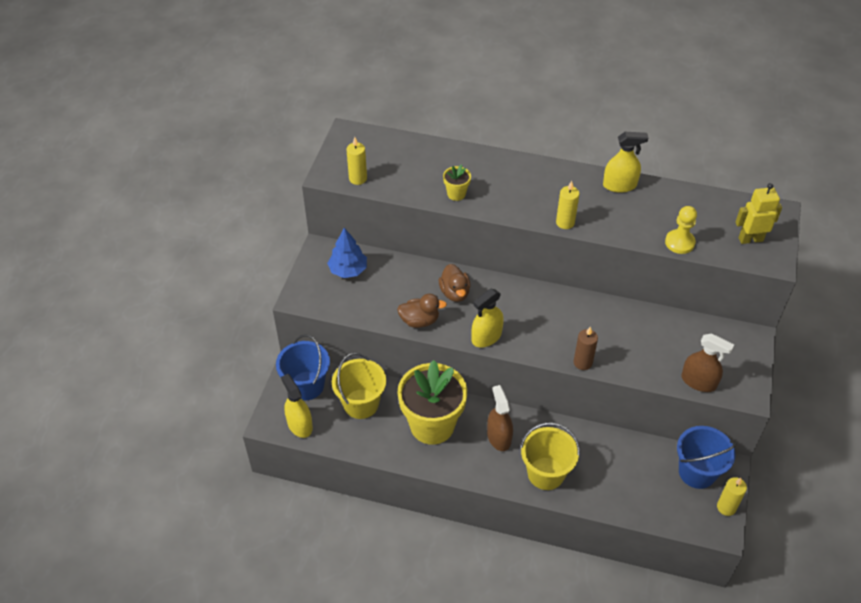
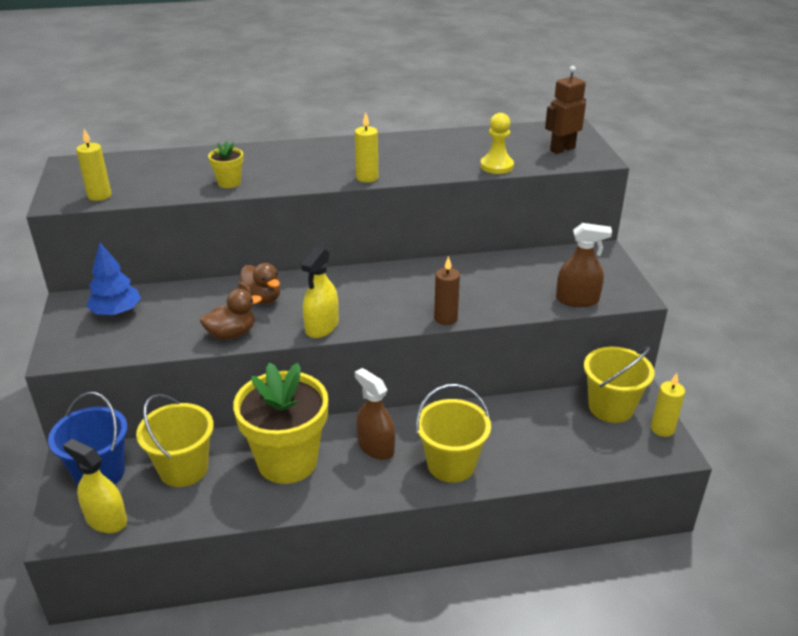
camera: 25 degrees left, 15 degrees down
(619, 185) = (405, 141): yellow spray bottle -> none
(697, 472) = (611, 407): blue bucket -> yellow bucket
(750, 239) = (562, 149): yellow robot -> brown robot

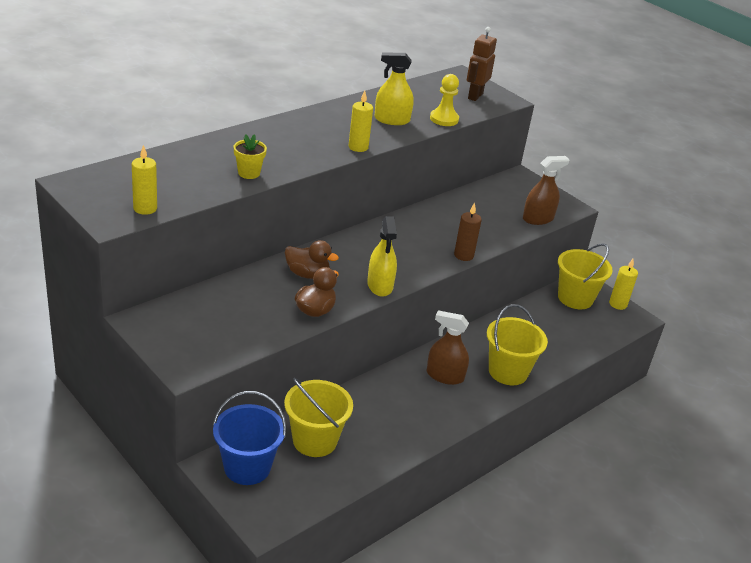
camera: 35 degrees left, 0 degrees up
(106, 519) = (292, 500): yellow spray bottle -> yellow spray bottle (392, 120)
(116, 312) = (193, 318): blue tree -> none
(287, 461) = (390, 408): yellow flower pot -> none

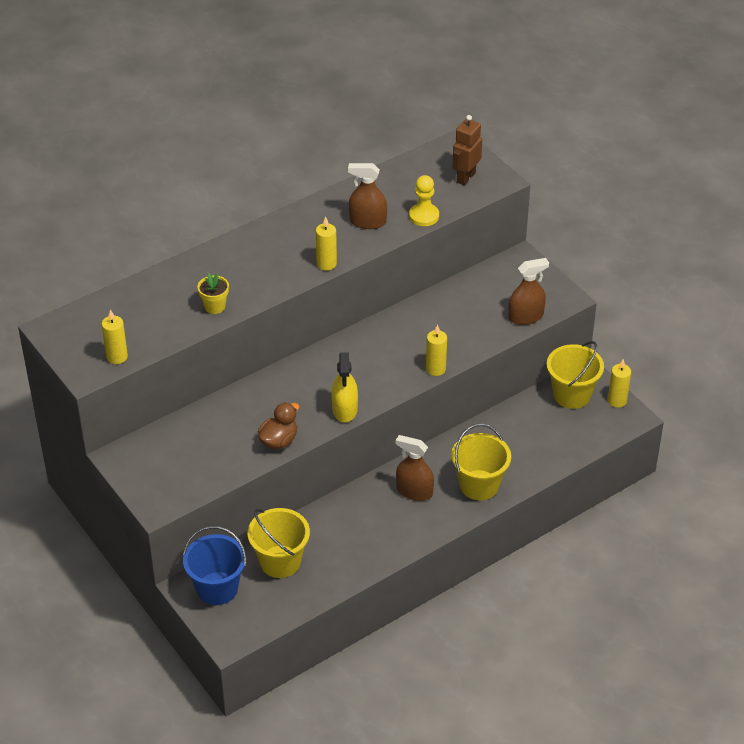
camera: 10 degrees right, 10 degrees up
(307, 274) = (275, 399): brown duck -> none
(392, 120) = (367, 222): yellow spray bottle -> brown spray bottle
(463, 255) = (435, 369): brown candle -> yellow candle

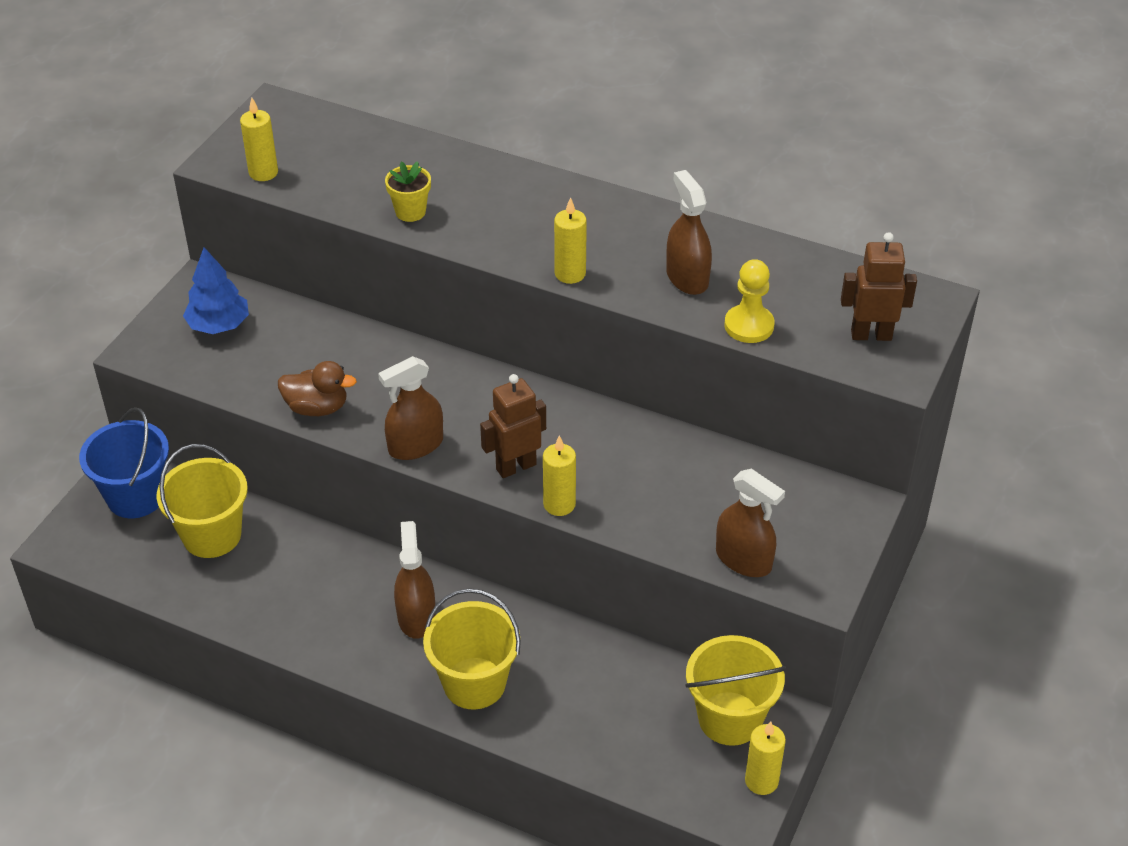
camera: 60 degrees right, 0 degrees up
(166, 461) = (219, 325): none -> blue tree
(345, 409) = (415, 445): yellow spray bottle -> brown spray bottle
(394, 375) = (516, 466): none -> brown robot

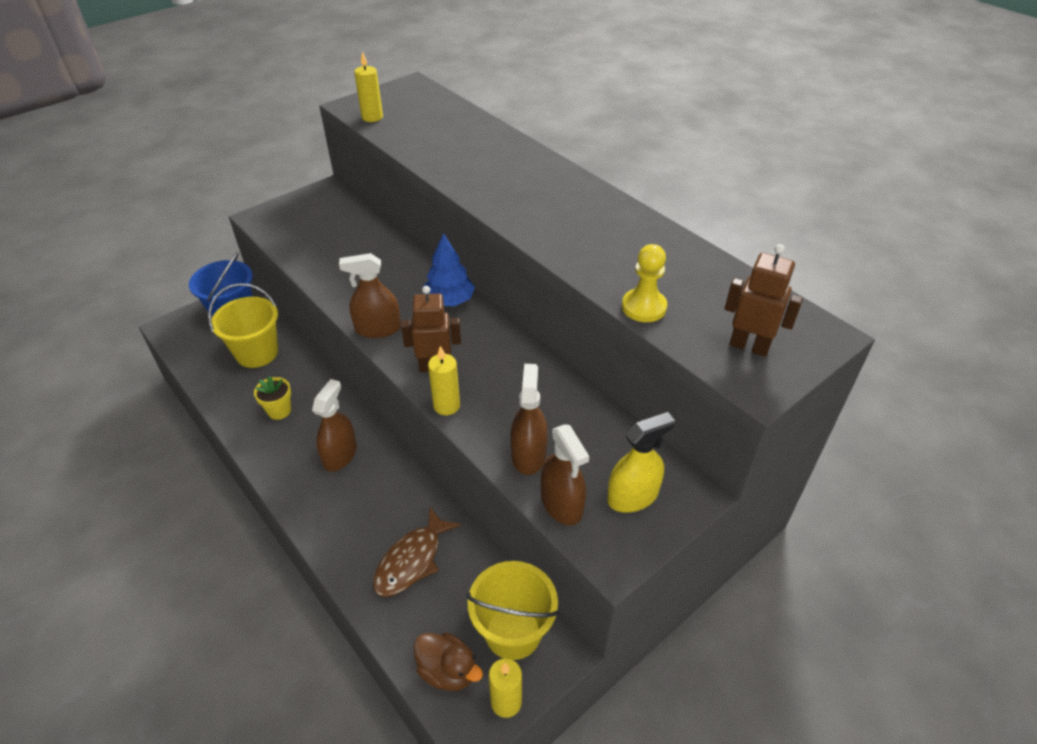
camera: 25 degrees right, 0 degrees up
(219, 325) = (317, 216): blue tree -> blue tree (449, 301)
(317, 407) = (334, 283): brown duck -> brown duck (448, 671)
(410, 212) = (446, 162): yellow flower pot -> yellow flower pot (279, 411)
(474, 683) = (344, 520): yellow bucket -> none
(570, 274) = (527, 230): yellow candle -> none
(580, 693) = (412, 560): none -> brown fish
(687, 278) = (616, 257): brown spray bottle -> brown spray bottle (528, 455)
(807, 527) = (632, 496): none -> yellow spray bottle

